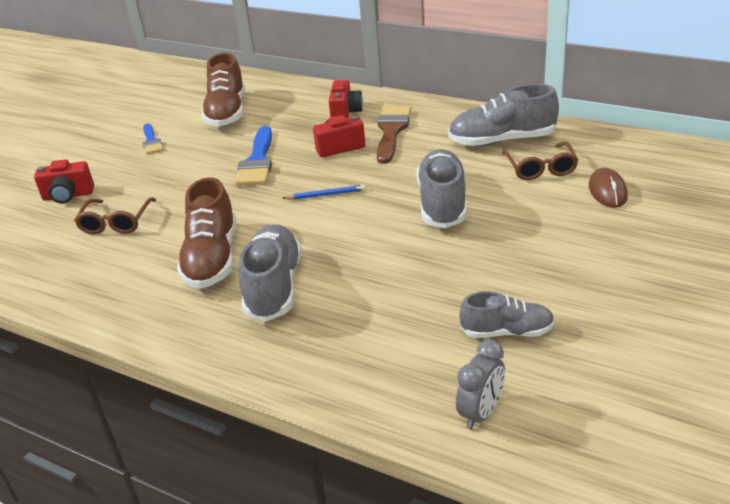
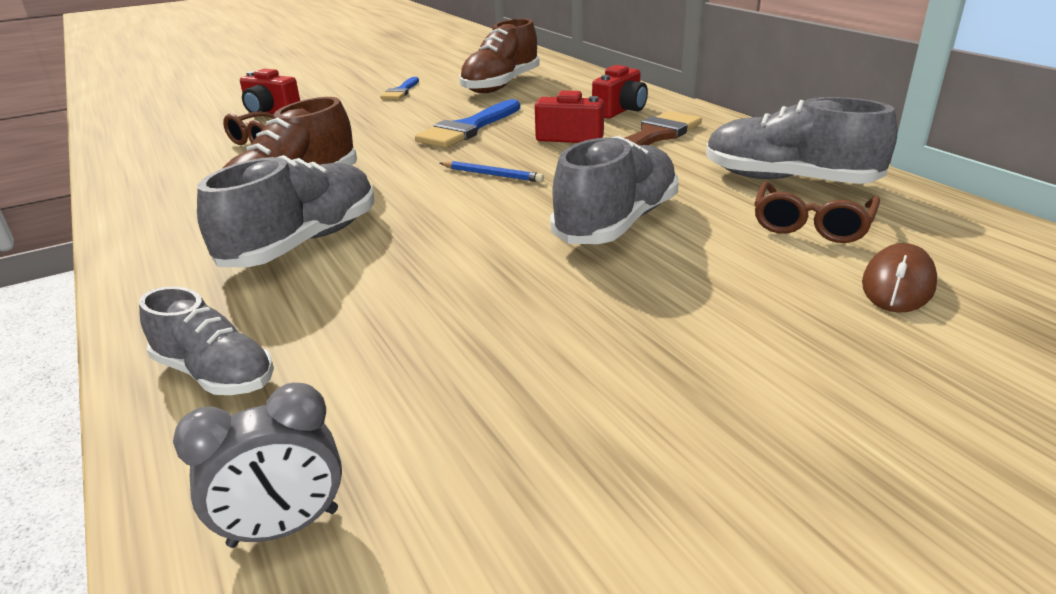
camera: 30 degrees right, 5 degrees down
(507, 332) = (491, 419): grey shoe -> grey shoe (215, 374)

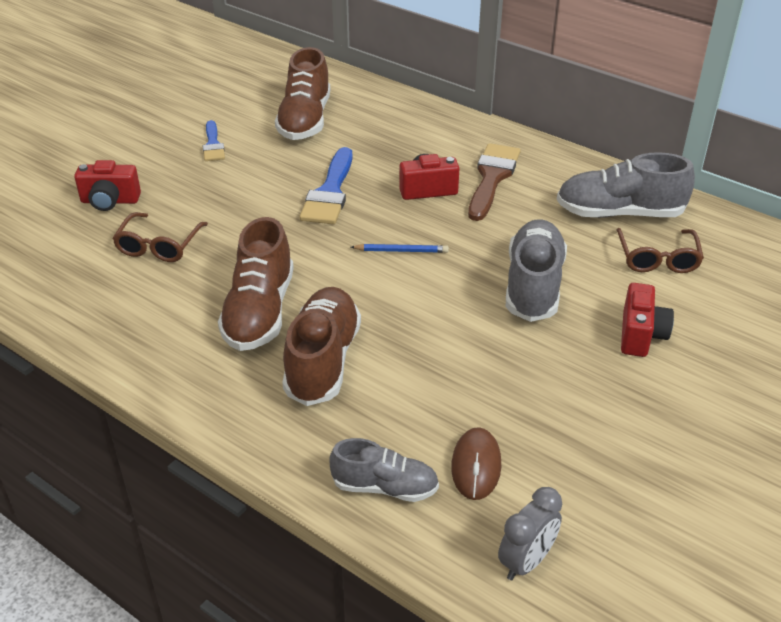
camera: 25 degrees left, 10 degrees up
(303, 243) = (323, 360): grey shoe -> brown shoe
(620, 111) = (442, 144): red camera -> red camera (640, 335)
(898, 284) = (730, 303): brown mouse -> brown mouse (476, 466)

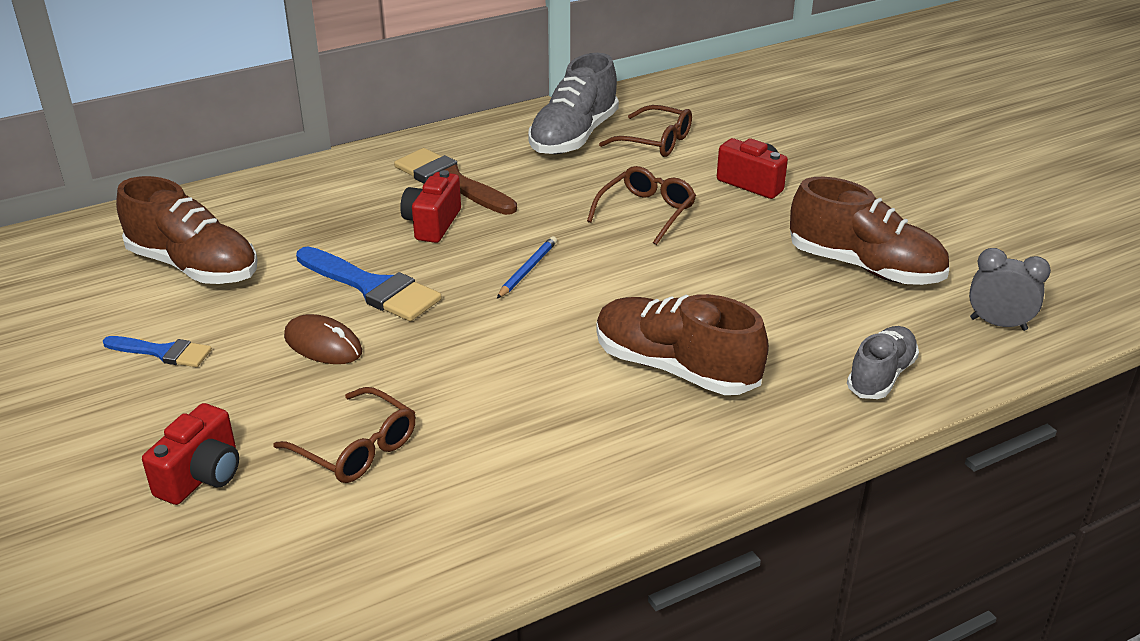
camera: 65 degrees left, 5 degrees down
(259, 312) = (560, 393): brown shoe -> brown shoe (865, 267)
(476, 466) = (875, 316): brown mouse -> brown mouse (323, 344)
(526, 561) = (998, 324): grey clock -> grey clock turned 45 degrees counterclockwise
(533, 285) = (646, 212): grey shoe -> brown glasses

